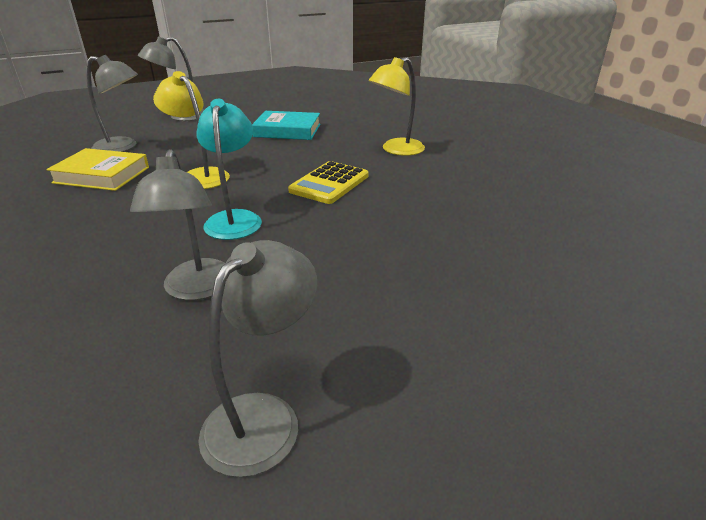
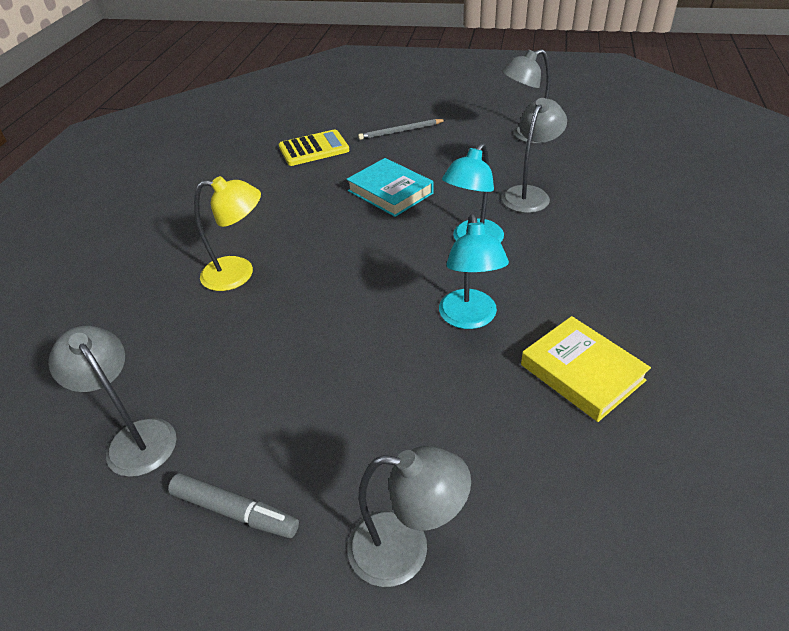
camera: 140 degrees left, 10 degrees up
(123, 147) = (544, 450): grey lamp -> grey lamp (135, 437)
(200, 175) = (469, 318): yellow lamp -> turquoise lamp
(263, 107) = (235, 511): none -> grey marker
(287, 130) = (291, 382): turquoise book -> turquoise book (390, 192)
(329, 183) = (361, 251): yellow calculator -> yellow calculator (314, 149)
(488, 324) = (401, 131): none -> grey pencil

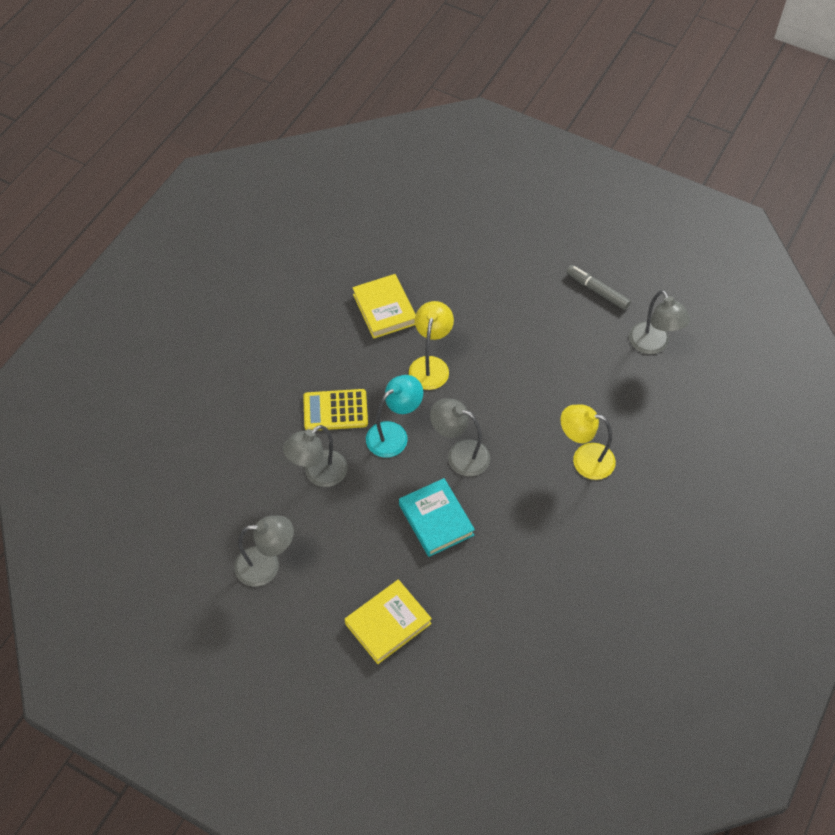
camera: 165 degrees left, 15 degrees up
(314, 149) = (490, 623): yellow calculator -> yellow calculator (335, 410)
(401, 131) = (388, 624): grey pencil -> yellow book
(405, 549) = (518, 253): grey lamp -> grey lamp (460, 454)
(469, 318) = (430, 365): turquoise lamp -> yellow lamp

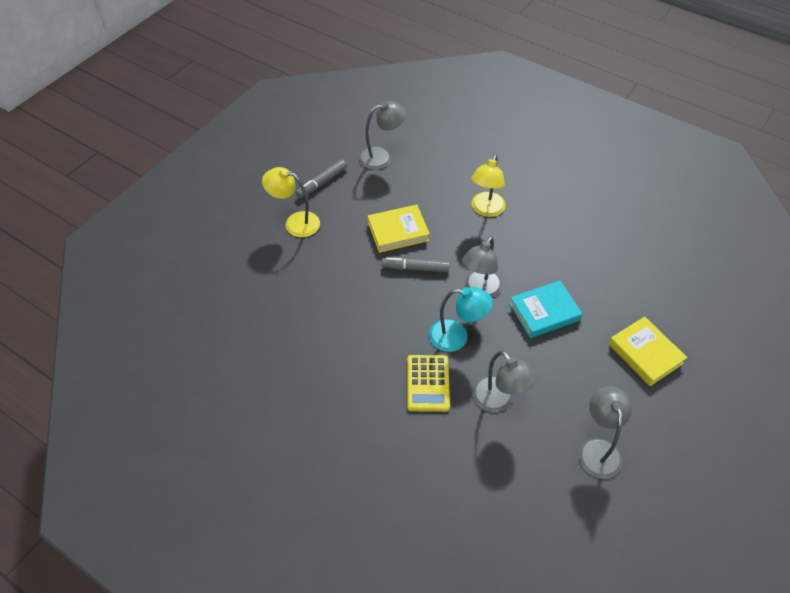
camera: 85 degrees left, 5 degrees down
(384, 309) = (314, 336): yellow book -> yellow book (398, 231)
(394, 434) = (457, 337): turquoise lamp -> turquoise lamp turned 135 degrees clockwise
(430, 365) = (384, 304): yellow lamp -> yellow lamp (295, 222)
(483, 391) = (415, 268): none -> grey marker

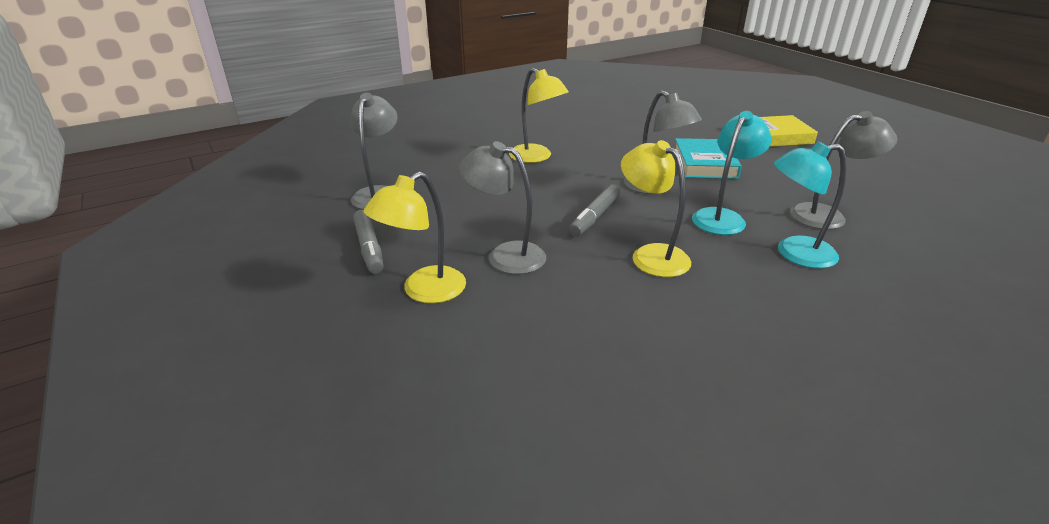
camera: 65 degrees left, 20 degrees down
(383, 308) = (651, 255): none -> yellow lamp
(398, 231) = (522, 213): yellow book -> none
(428, 383) = (794, 253): yellow calculator -> turquoise lamp
(598, 449) = (894, 182): grey lamp -> grey lamp (505, 255)

